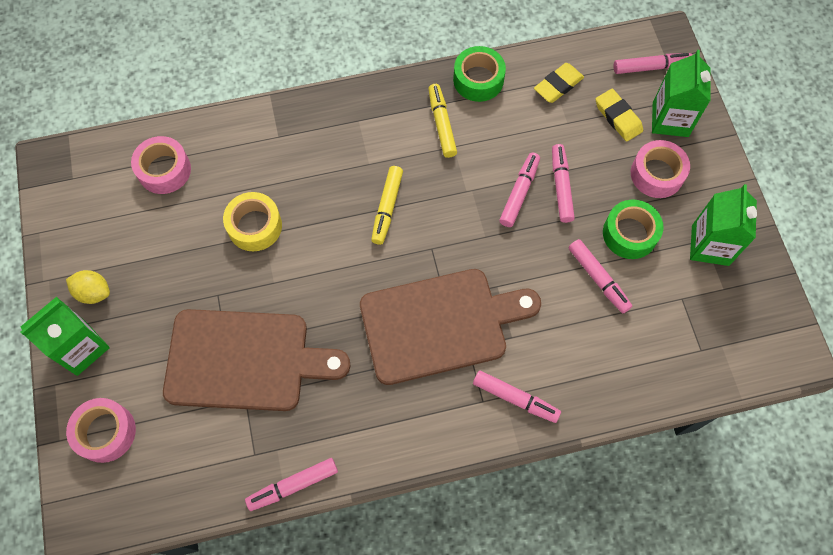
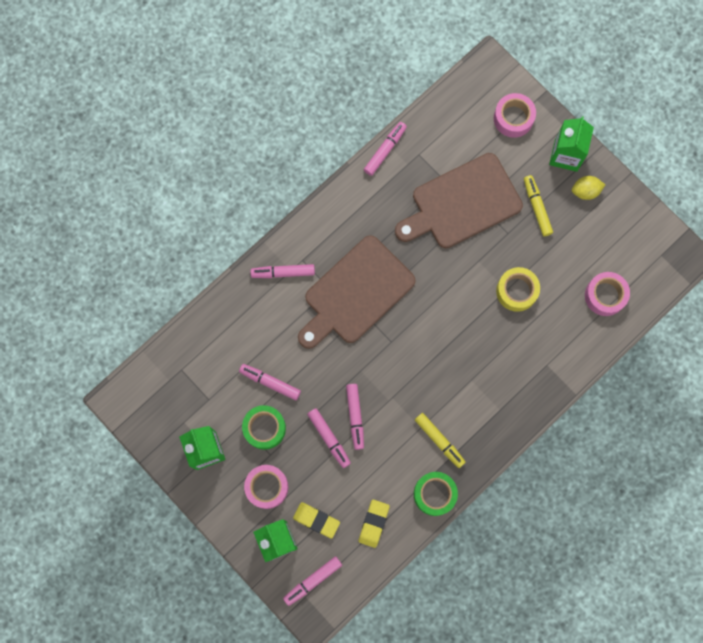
camera: 150 degrees right, 10 degrees up
(387, 208) = (438, 354): yellow marker -> yellow marker (537, 207)

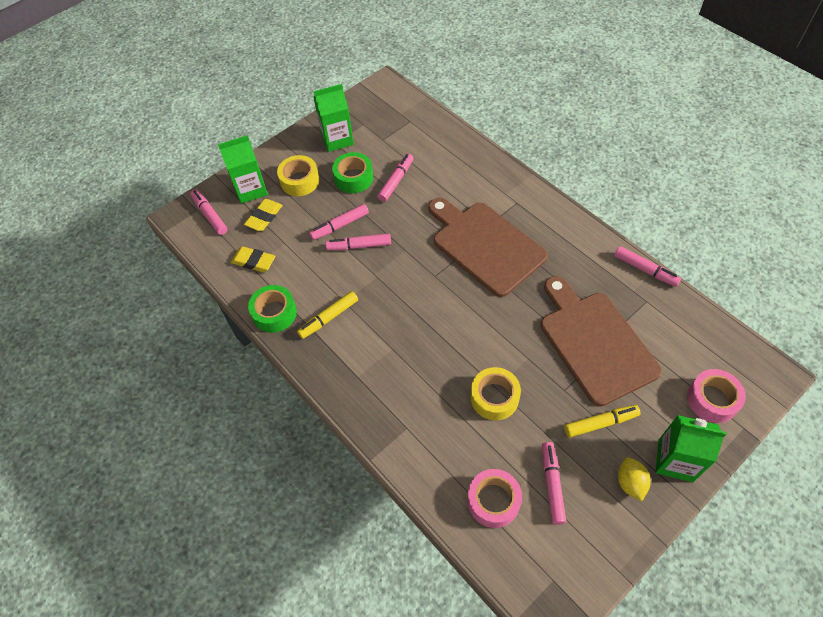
camera: 95 degrees right, 20 degrees down
(267, 487) = (300, 181): pink tape -> yellow tape
(283, 272) = (503, 188): pink marker -> pink marker (552, 484)

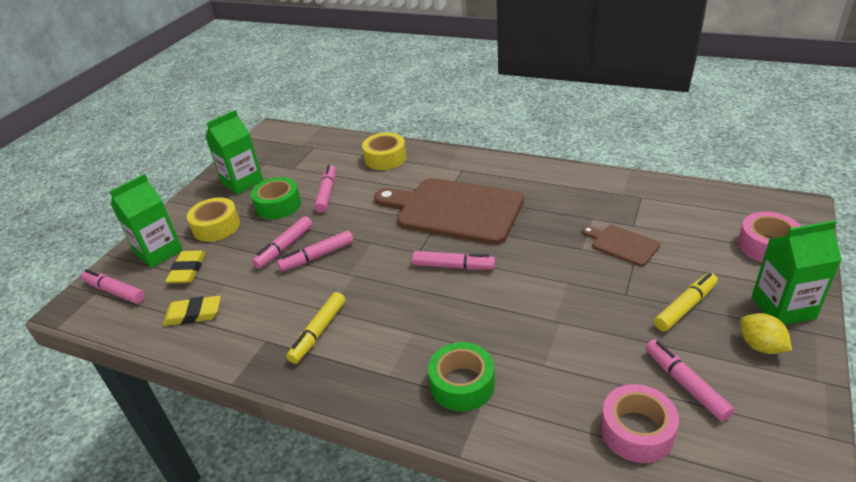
camera: 25 degrees left, 20 degrees down
(274, 313) = (246, 353): green tape -> green tape (462, 384)
(494, 397) = (559, 330): yellow tape -> yellow tape (385, 158)
(595, 343) = (622, 244): brown cutting board -> brown cutting board, size x0.46
(645, 270) = (620, 176): pink marker -> pink marker (453, 266)

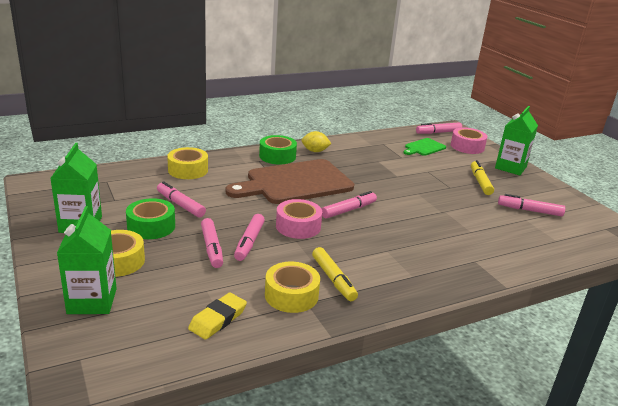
camera: 55 degrees left, 10 degrees down
(115, 291) = (103, 346): pink marker -> pink marker (438, 132)
(187, 270) = (151, 298): yellow eraser -> none
(266, 326) = (291, 295): none -> yellow tape
(462, 384) = (453, 259): green tape -> green tape (277, 156)
(622, 244) = (412, 167): brown cutting board -> none
(637, 431) = (545, 236): pink tape -> pink tape (298, 226)
(691, 223) = (424, 147): none -> green cutting board
(760, 346) = (527, 185): yellow lemon -> yellow lemon (315, 151)

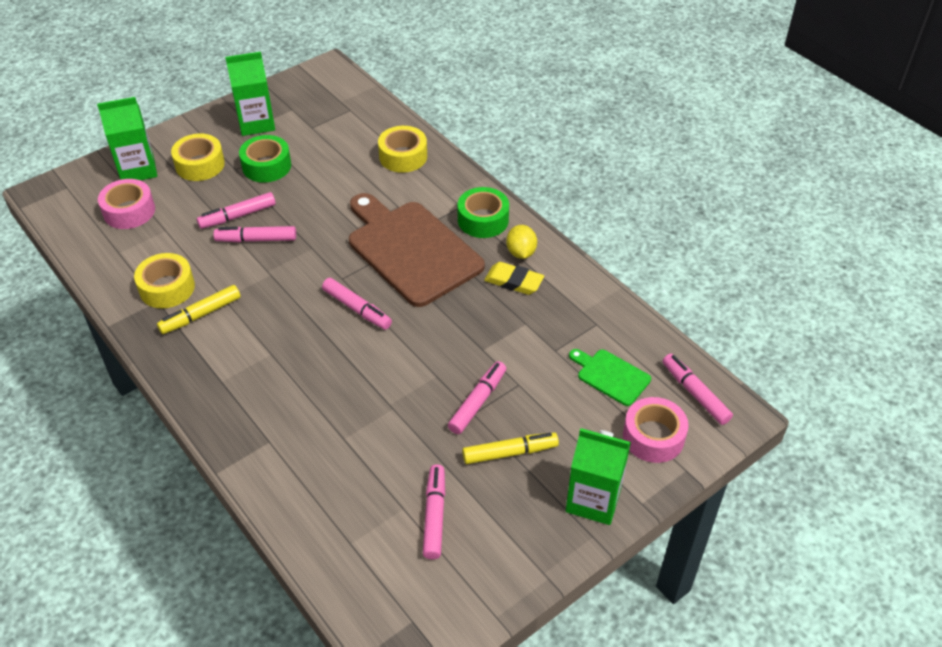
camera: 80 degrees right, 20 degrees up
(180, 205) = (318, 173): pink marker -> pink marker (477, 402)
(218, 319) = (123, 247): yellow eraser -> yellow eraser (514, 281)
(298, 226) = (302, 270): pink tape -> pink tape (129, 211)

